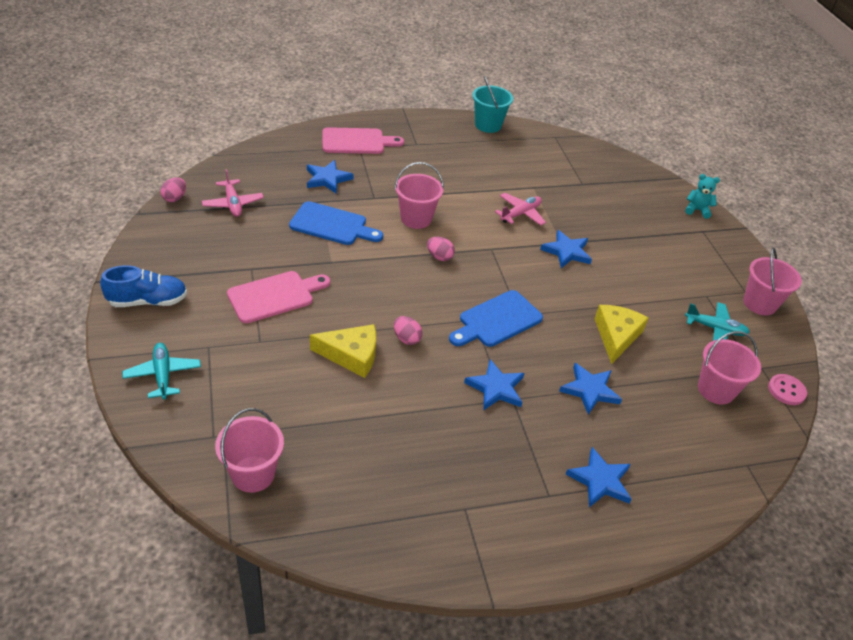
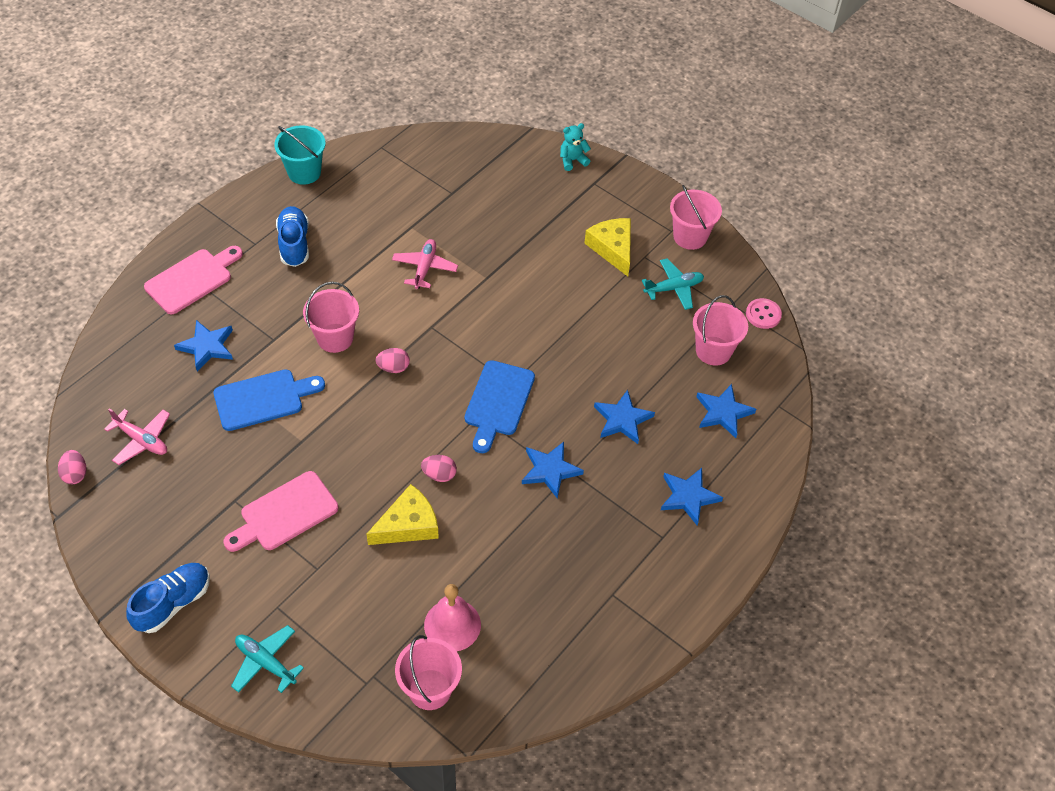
camera: 35 degrees left, 10 degrees up
(274, 296) = (285, 514): pink cutting board -> pink cutting board turned 150 degrees counterclockwise
(315, 441) = (452, 625): none -> pink bell
(442, 157) = (294, 244): none -> blue shoe
(566, 251) = (498, 285): blue star -> blue star (723, 412)
(616, 336) = (604, 350): yellow cheese -> yellow cheese (612, 248)

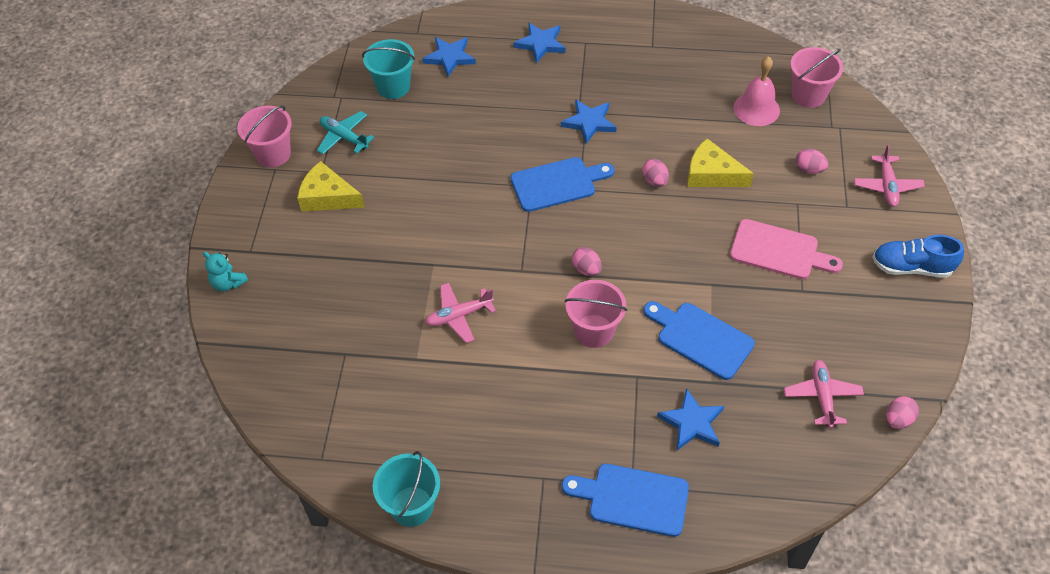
camera: 120 degrees left, 0 degrees up
(192, 279) = (632, 499): pink cutting board -> blue cutting board
(266, 662) = (887, 186): turquoise plane -> pink plane
(294, 244) = (516, 442): blue shoe -> none
(343, 610) = (809, 169): none -> pink egg
(612, 248) = (327, 197): yellow cheese -> yellow cheese turned 75 degrees clockwise
(622, 419) = (506, 106): blue star -> none
(713, 351) = (393, 87): pink bucket -> turquoise bucket
(763, 314) = (330, 75): pink button -> none

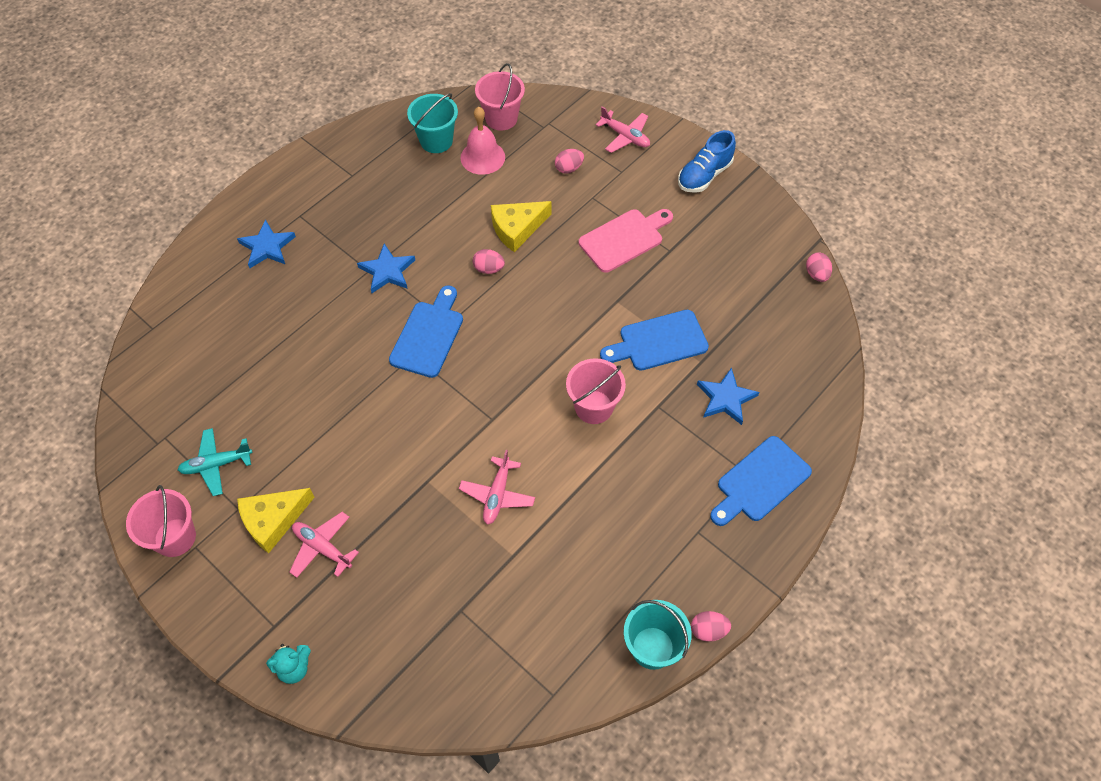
camera: 55 degrees left, 5 degrees up
(393, 87) = (197, 387): turquoise bucket -> turquoise bucket (436, 141)
(449, 57) = (210, 322): blue star -> none
(586, 269) = (531, 373): pink egg -> pink egg (708, 630)
(822, 396) = (766, 304): pink plane -> pink plane (322, 548)

